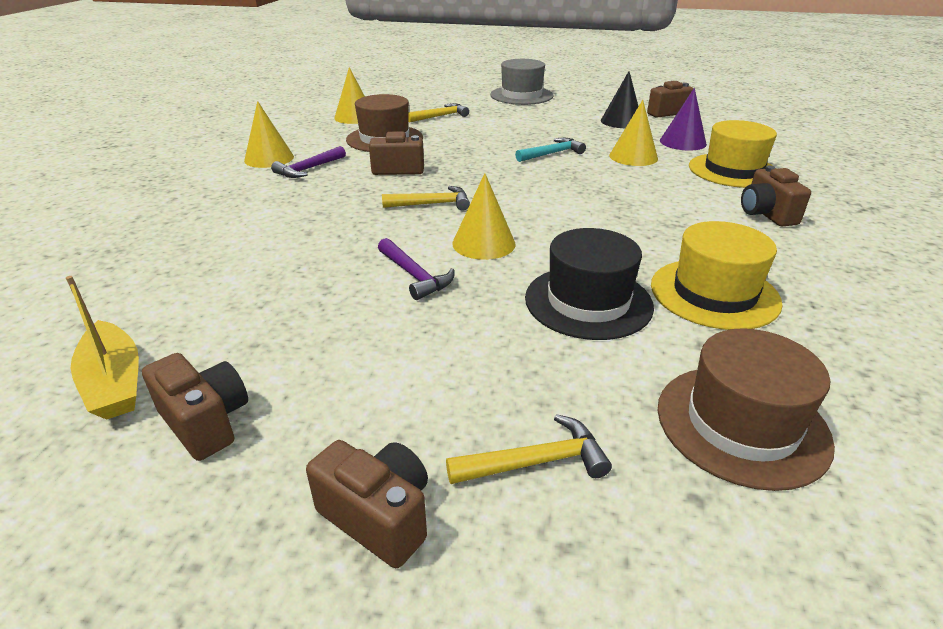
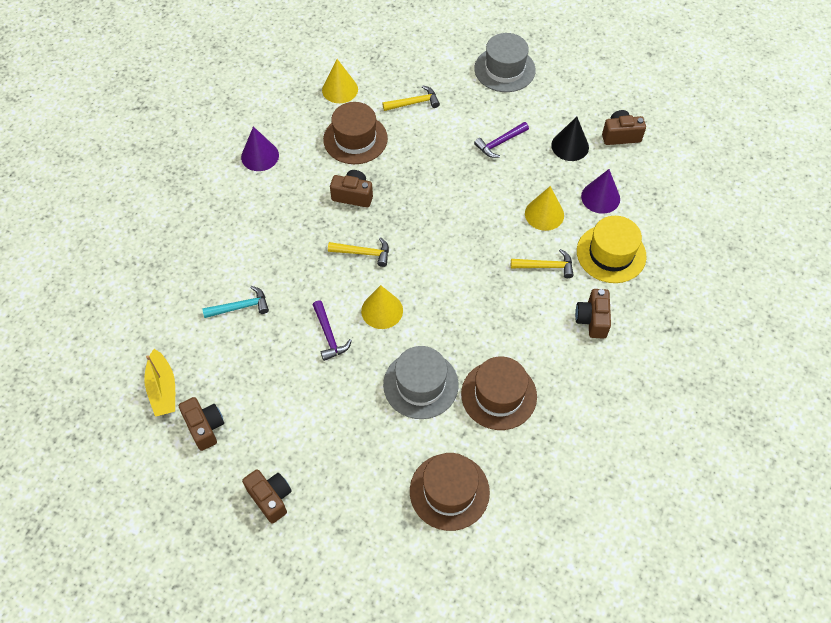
camera: 15 degrees right, 25 degrees up
(269, 158) = (260, 156): yellow cone -> purple cone
(308, 169) = (287, 180): purple hammer -> purple hammer (500, 143)
(536, 462) = (344, 488): yellow hammer -> yellow hammer (546, 266)
(552, 153) = (481, 194): turquoise hammer -> turquoise hammer (241, 307)
(588, 302) = (420, 384): black hat -> grey hat
(714, 293) = (498, 395): yellow hat -> brown hat

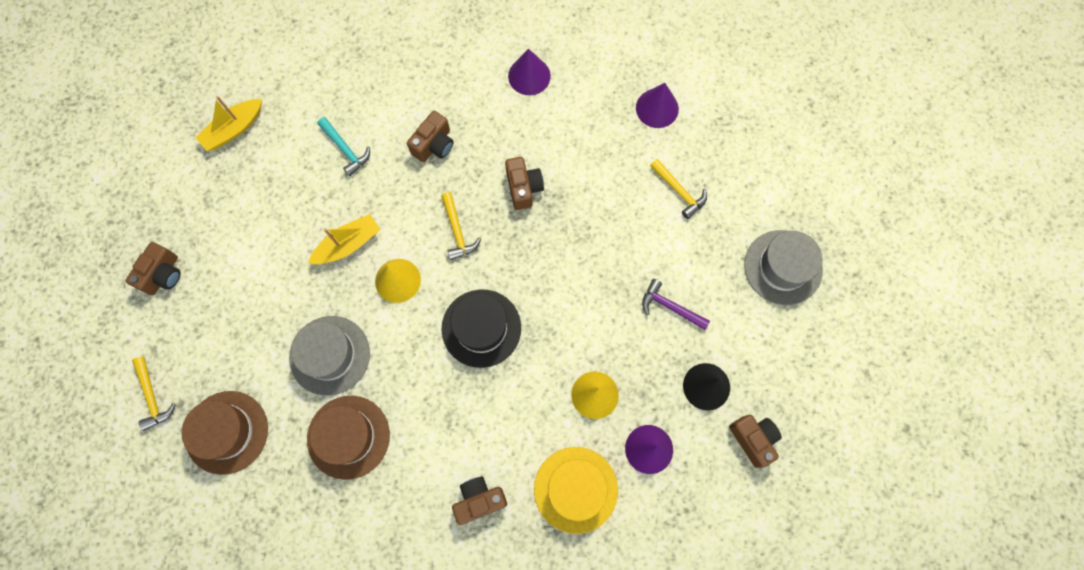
camera: 65 degrees right, 15 degrees up
(205, 427) = (210, 184): brown camera -> brown camera (434, 145)
(329, 335) = (348, 244): purple hammer -> yellow boat
(340, 89) = (657, 108): yellow cone -> purple cone
(355, 139) = (598, 155): brown hat -> none
(454, 267) = (481, 328): none -> black hat
(546, 266) = (526, 424): yellow hammer -> yellow hammer (152, 397)

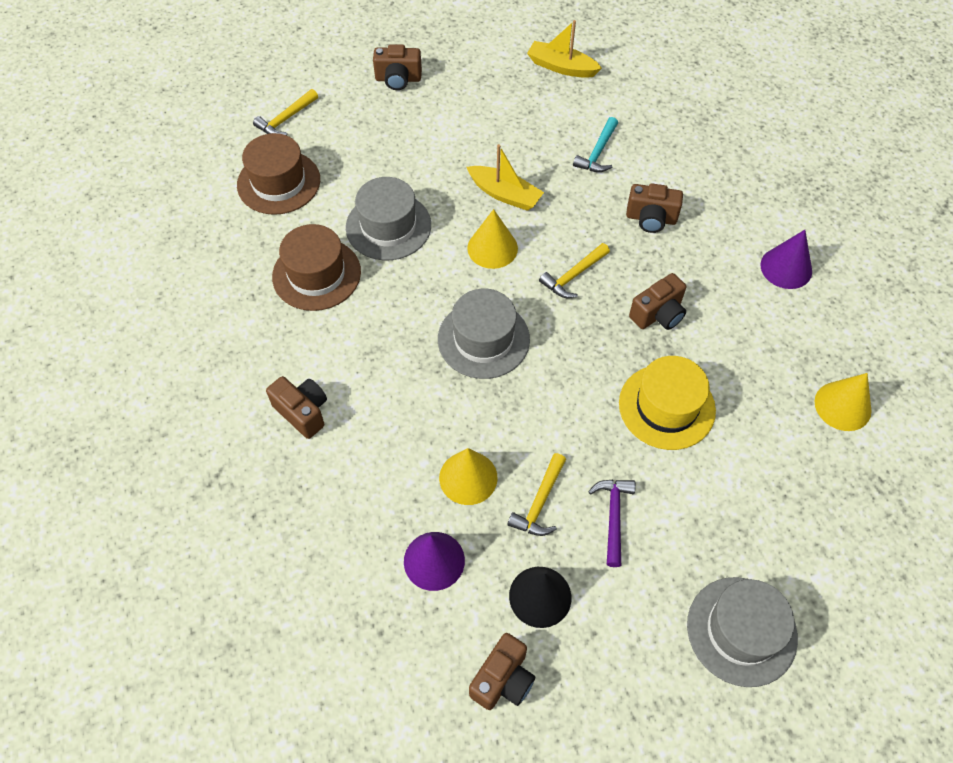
camera: 65 degrees right, 15 degrees down
(481, 328) = (483, 339): black hat -> grey hat
(575, 489) = (354, 501): yellow hat -> yellow hat (666, 406)
(657, 108) = (842, 406): purple cone -> yellow cone
(679, 191) = (758, 470): yellow hammer -> yellow hammer (539, 503)

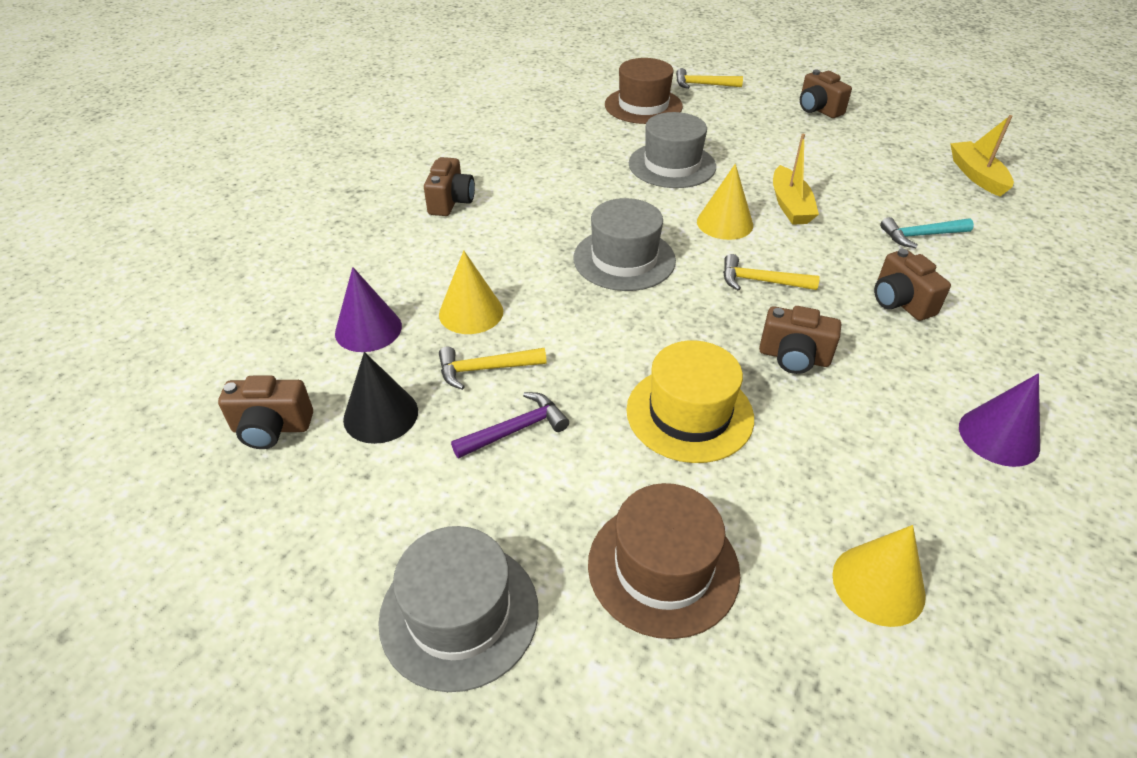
camera: 55 degrees right, 15 degrees down
(316, 274) = (583, 154): brown hat -> brown hat (663, 567)

